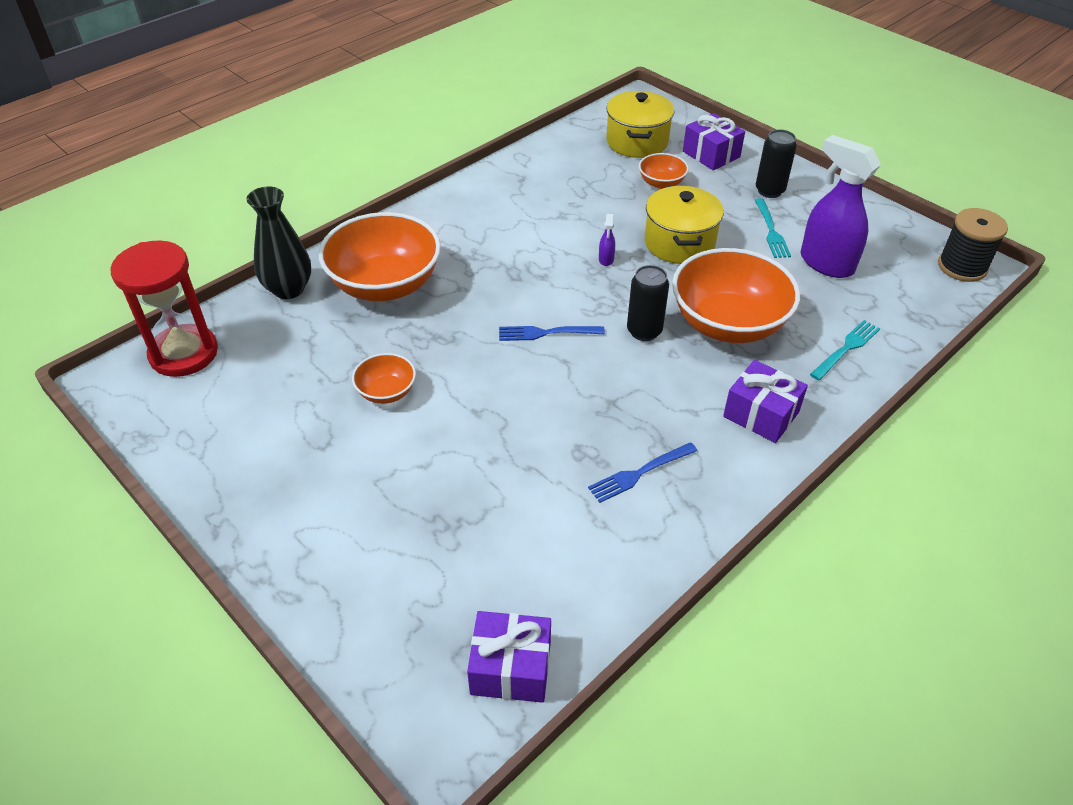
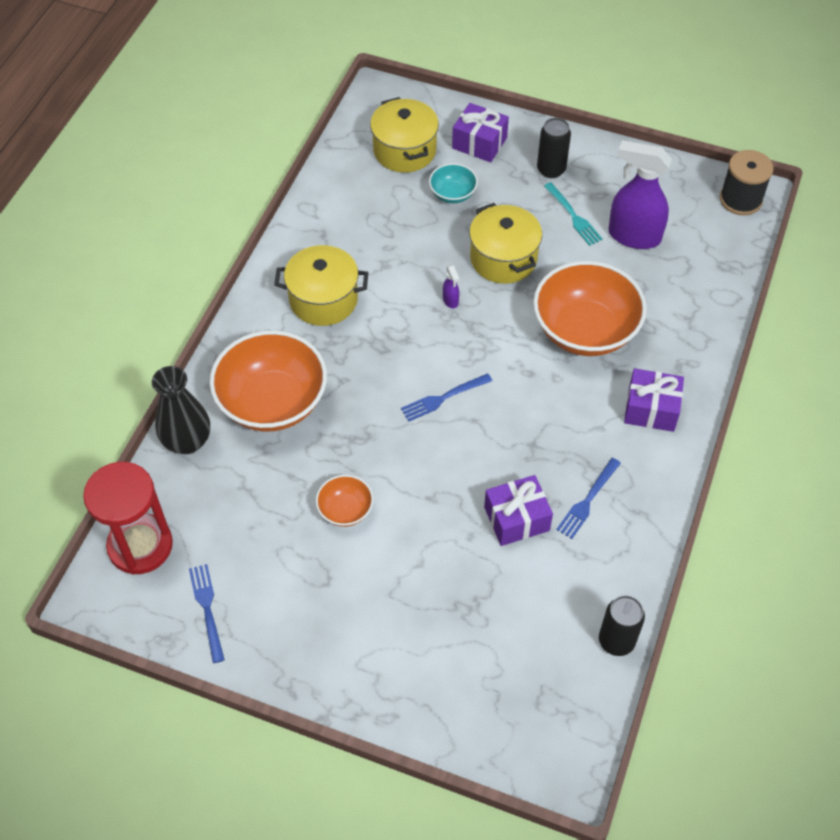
camera: 25 degrees left, 10 degrees up
(198, 426) = (207, 609): none -> blue fork
(488, 224) = (323, 299): none -> yellow pot
(511, 668) = (581, 696): purple gift -> purple gift (516, 519)
(644, 331) = (522, 364): black can -> black can (616, 641)
(661, 183) = (452, 194): orange bowl -> turquoise bowl
(846, 348) = (686, 320): turquoise fork -> none

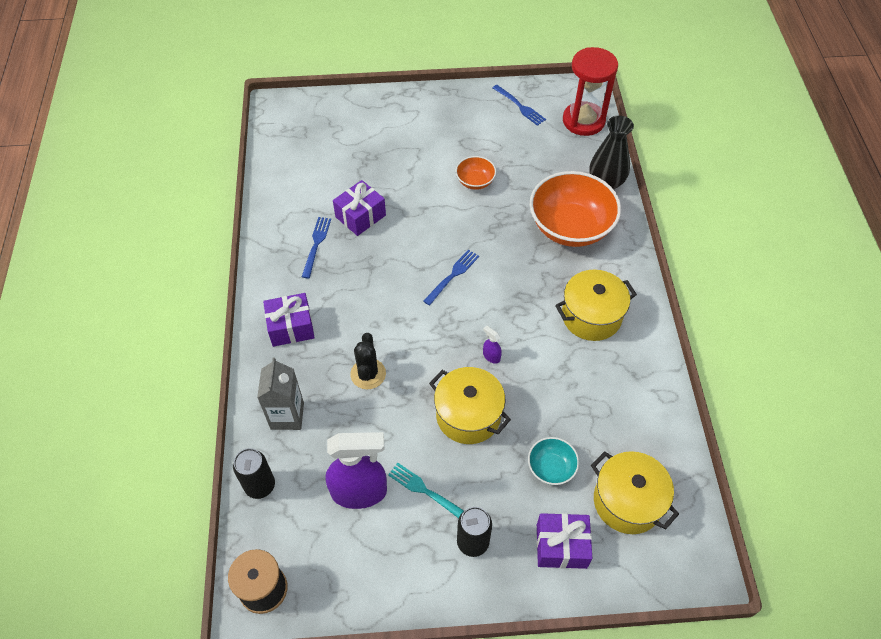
camera: 155 degrees right, 0 degrees up
(585, 330) = (368, 374): orange bowl -> black cactus
(616, 641) = (269, 172): black can -> black can (260, 486)
(682, 322) = (287, 416): none -> grey carton

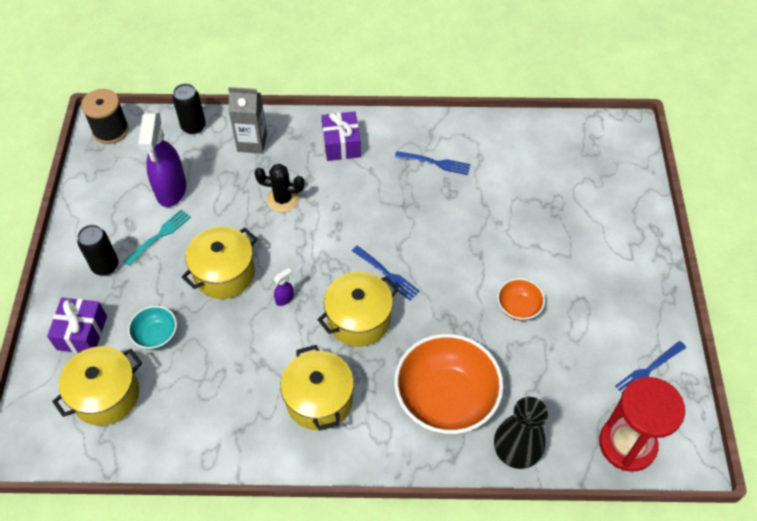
camera: 95 degrees right, 0 degrees up
(360, 216) = (470, 199): purple gift -> none
(505, 293) = (359, 319): none -> yellow pot

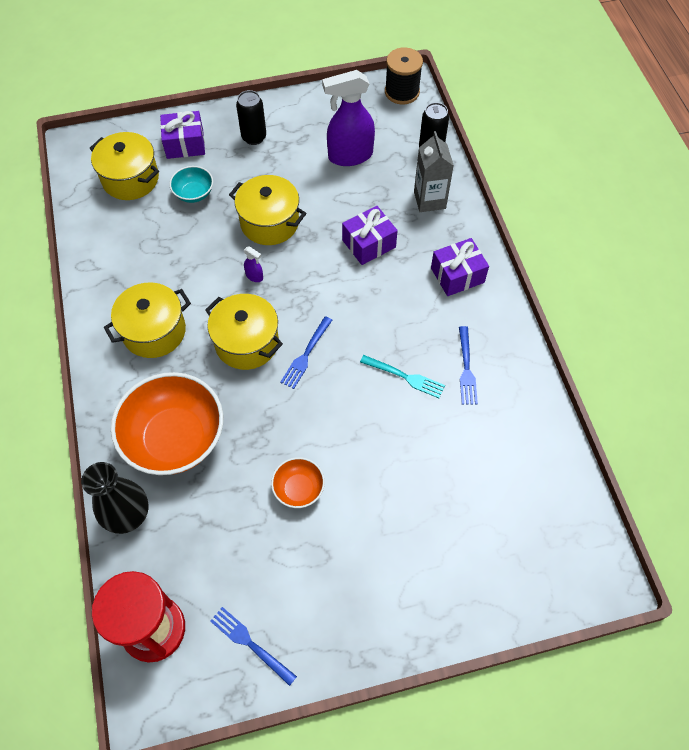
camera: 75 degrees right, 5 degrees up
(159, 236) = (296, 163): turquoise fork -> turquoise fork (405, 377)
(282, 199) = (369, 244): black cactus -> purple gift

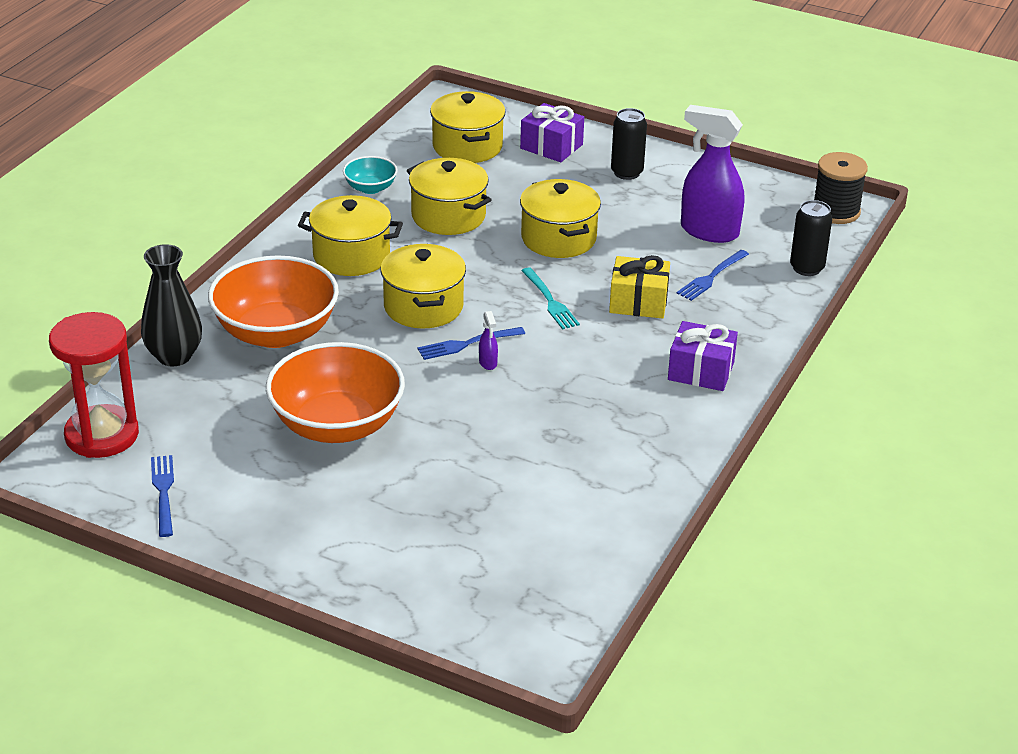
camera: 40 degrees right, 25 degrees down
(181, 250) = (448, 216): none -> yellow pot
(194, 193) = (513, 184): turquoise bowl -> turquoise bowl (370, 188)
(254, 276) = (492, 267): purple spray bottle -> purple spray bottle (488, 363)
(299, 489) = (337, 425): orange bowl -> orange bowl, size x2.11
(369, 244) = (638, 302): purple gift -> yellow gift
(405, 377) = (542, 410): turquoise fork -> turquoise fork (550, 301)
(429, 200) = (750, 303): grey carton -> none
(466, 368) = (613, 439): blue fork -> blue fork (711, 277)

